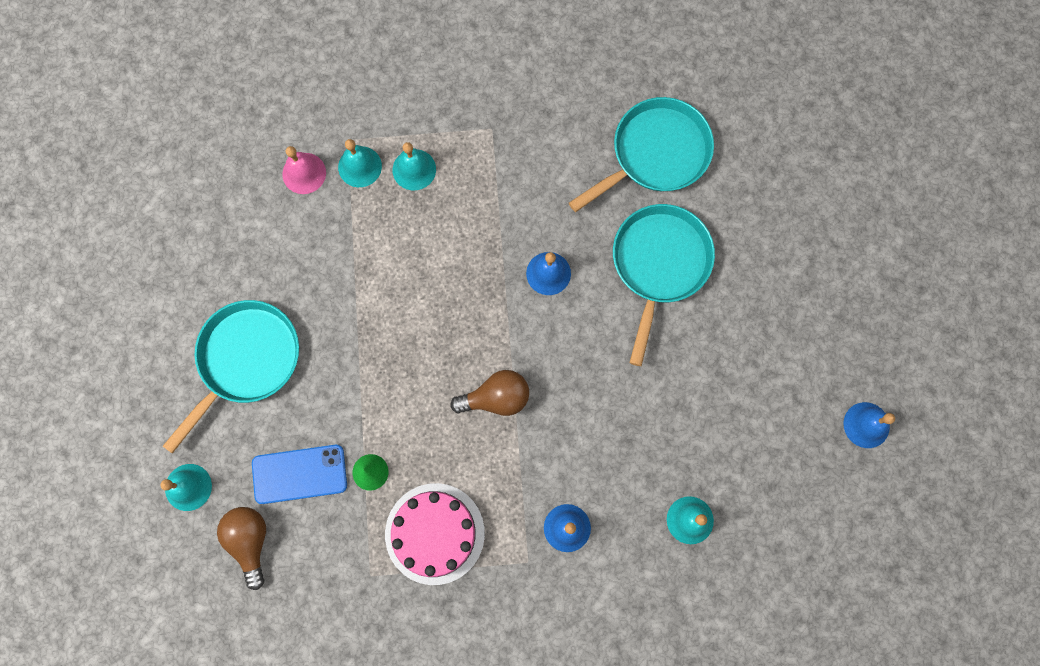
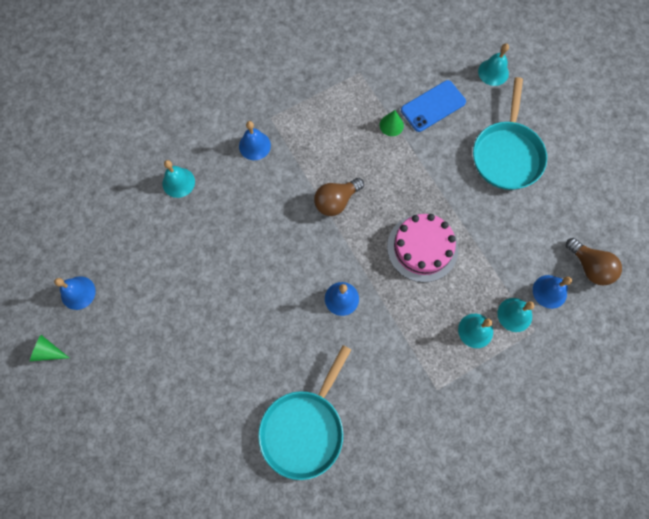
camera: 155 degrees right, 5 degrees down
(250, 541) = (439, 60): brown light bulb -> brown light bulb (589, 267)
(304, 173) = (549, 291): pink bell -> blue bell
(434, 533) = (334, 109): pink cake -> pink cake (422, 247)
(659, 264) = (265, 341): turquoise pan -> none
(921, 366) = (48, 351): none -> green cone

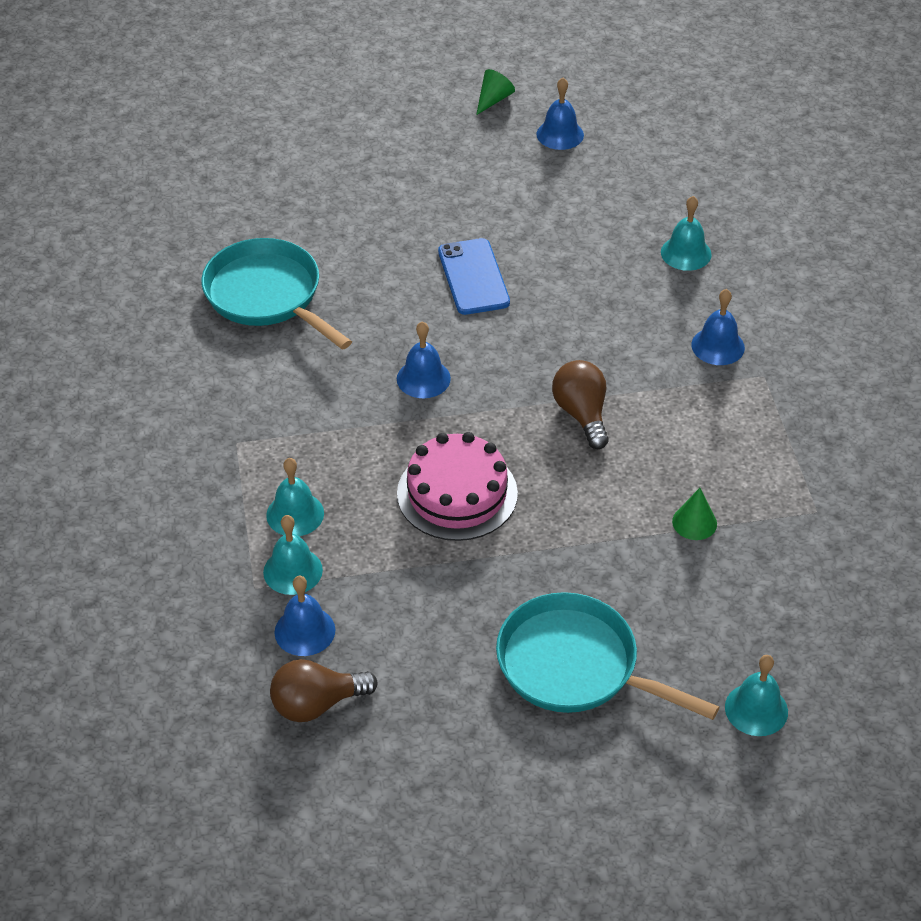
camera: 110 degrees right, 25 degrees down
(433, 106) = (712, 592): blue phone -> blue phone (473, 277)

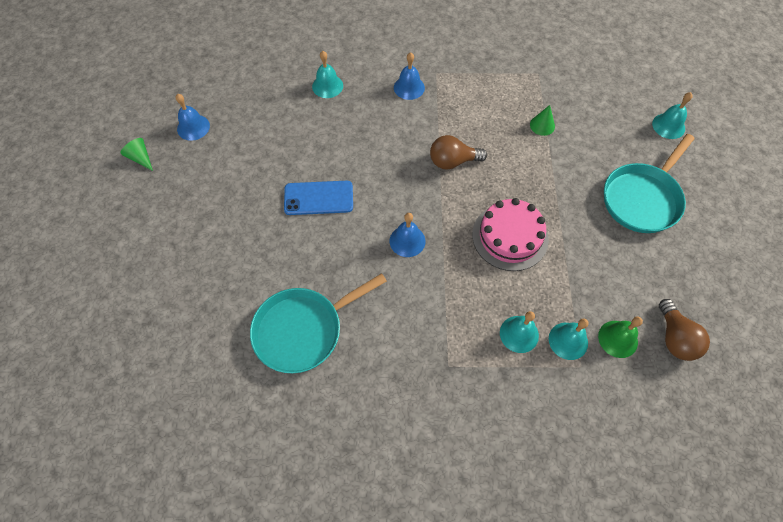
camera: 80 degrees left, 15 degrees up
(305, 631) = (618, 339): blue bell -> green bell

